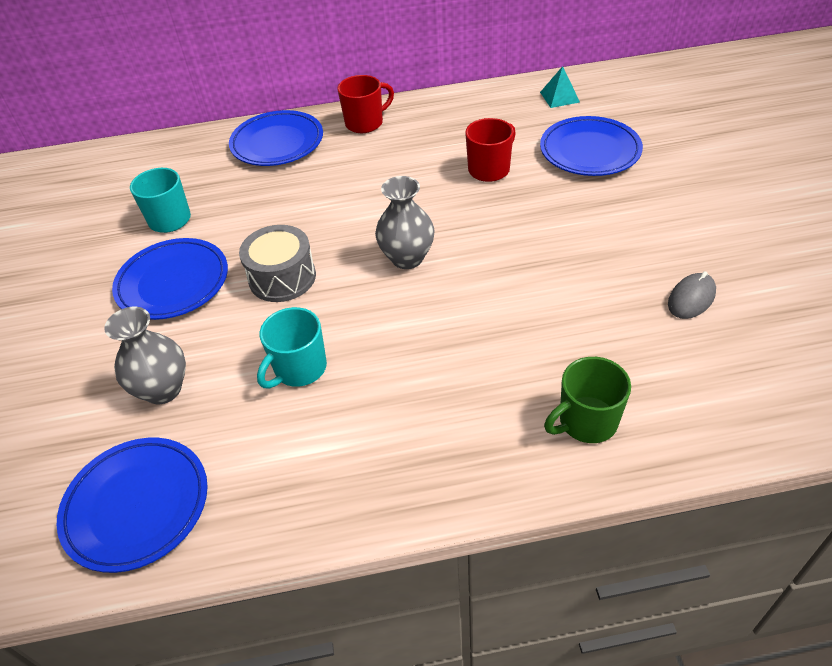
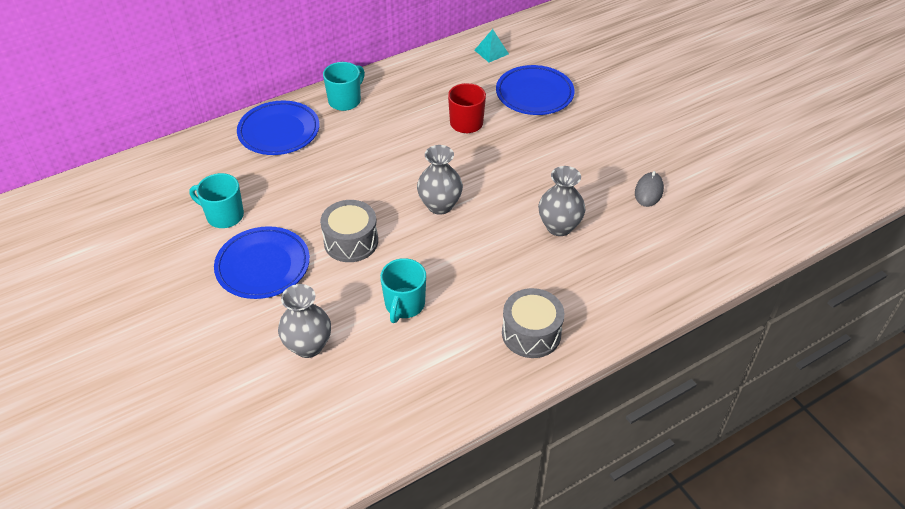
camera: 25 degrees left, 0 degrees up
(137, 506) = (341, 427): blue plate -> none
(365, 123) = (345, 101): red mug -> turquoise mug
(437, 451) = (531, 333): none -> grey drum
(544, 317) = (559, 227): none -> grey vase
(586, 422) = (617, 289): green mug -> none

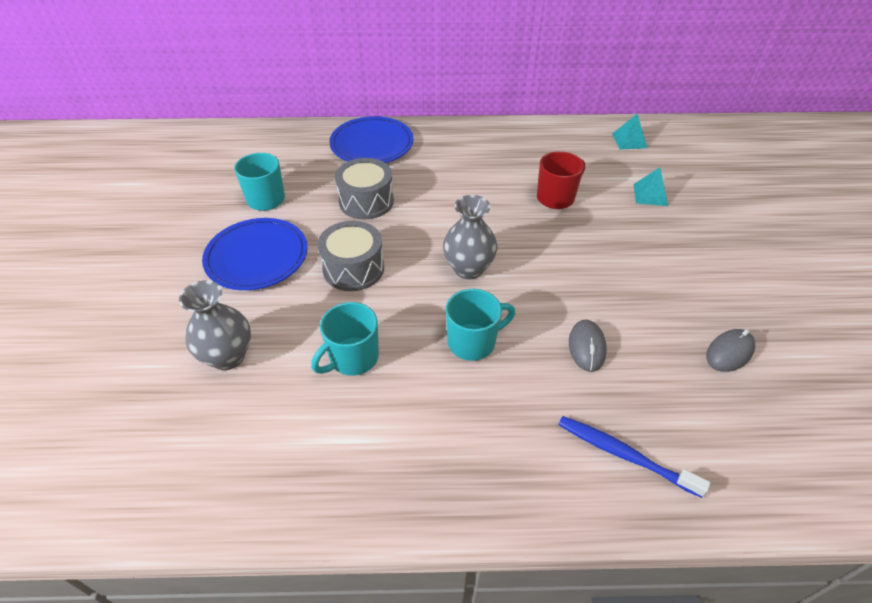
camera: 30 degrees right, 0 degrees up
(345, 101) = (452, 138): turquoise mug -> turquoise mug (473, 342)
(531, 333) = (466, 463): grey drum -> grey drum (366, 201)
(534, 94) = (650, 195): blue plate -> turquoise pyramid
(559, 227) = (586, 347): grey vase -> grey mouse
(622, 283) = (624, 455): none -> blue toothbrush

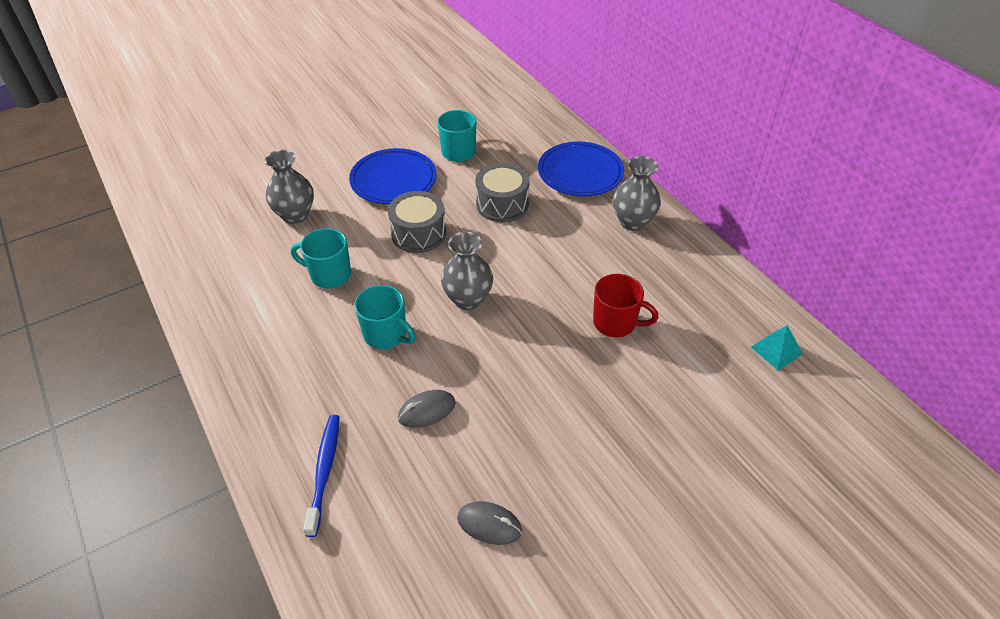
camera: 60 degrees right, 0 degrees up
(454, 144) = (633, 222): none -> grey vase
(650, 195) = (689, 397): turquoise pyramid -> none

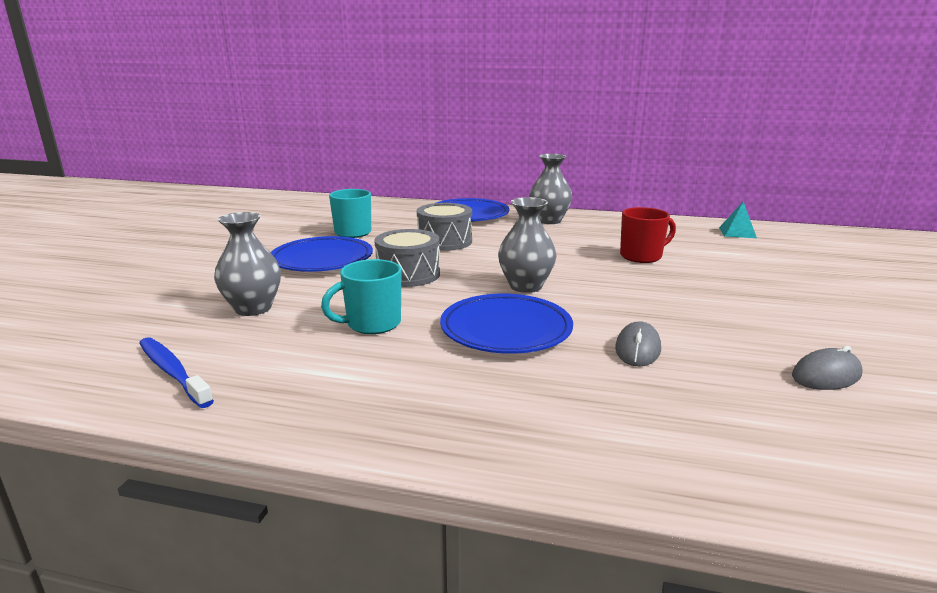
camera: 45 degrees left, 25 degrees down
(324, 471) = (655, 433): blue toothbrush -> blue toothbrush (173, 372)
(386, 335) = (506, 330): turquoise mug -> blue plate

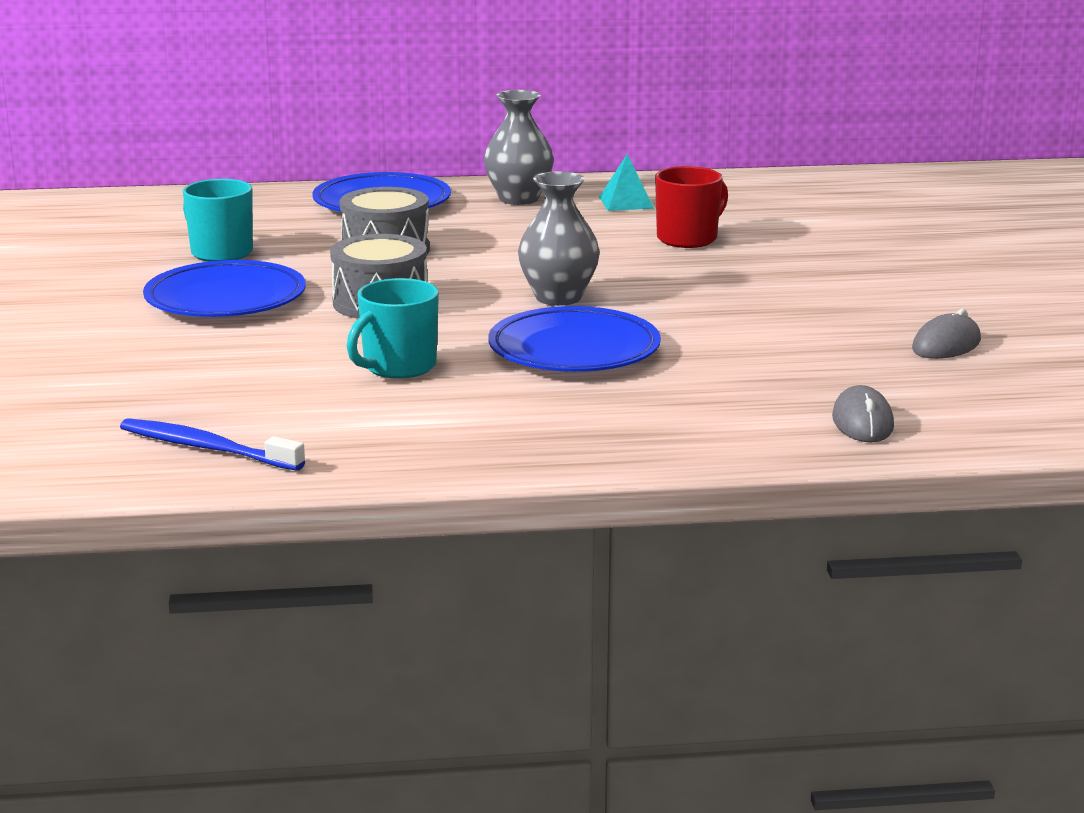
camera: 20 degrees left, 0 degrees up
(253, 308) = (210, 372): grey vase -> none
(637, 349) = (741, 348): grey mouse -> grey mouse (862, 422)
(737, 232) = (802, 188): turquoise pyramid -> turquoise pyramid (626, 202)

